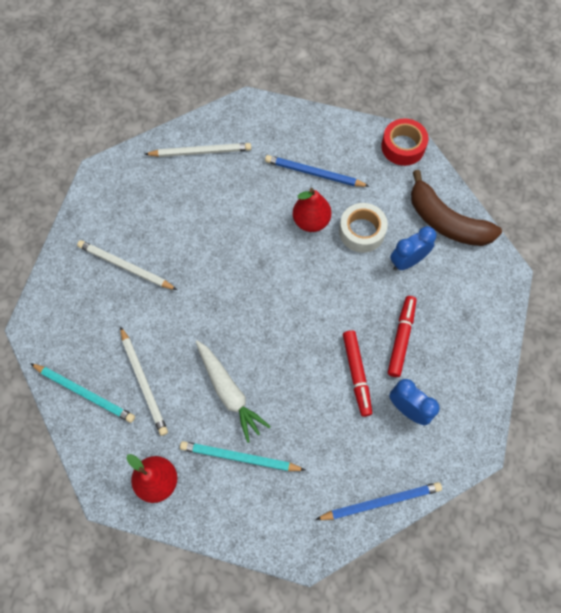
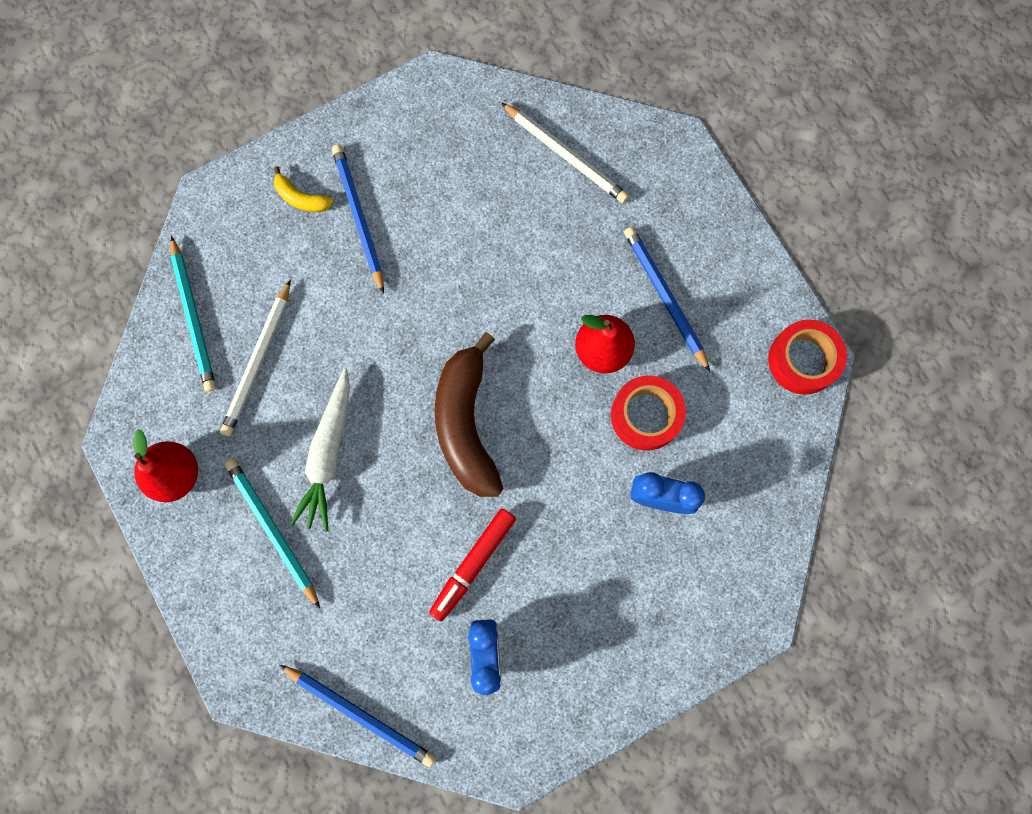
camera: 45 degrees right, 10 degrees up
(84, 284) = (301, 198): none -> yellow banana
(125, 267) = (358, 217): white pencil -> blue pencil
(362, 231) = (645, 415): white tape -> red tape
(401, 338) = (560, 573): red marker -> none
(446, 222) = (754, 496): brown banana -> brown banana (466, 424)

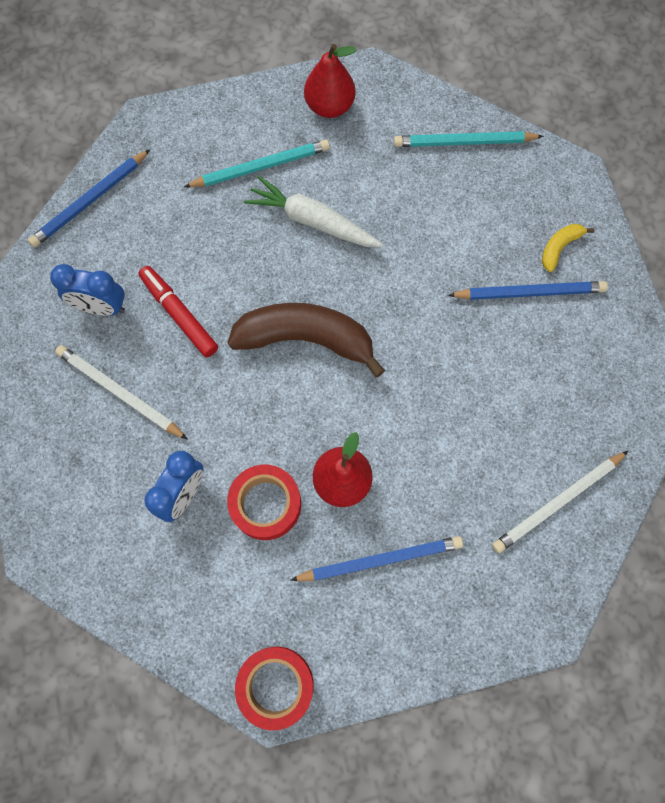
camera: 105 degrees right, 5 degrees down
(258, 361) = (411, 184): white pencil -> white pencil (119, 393)

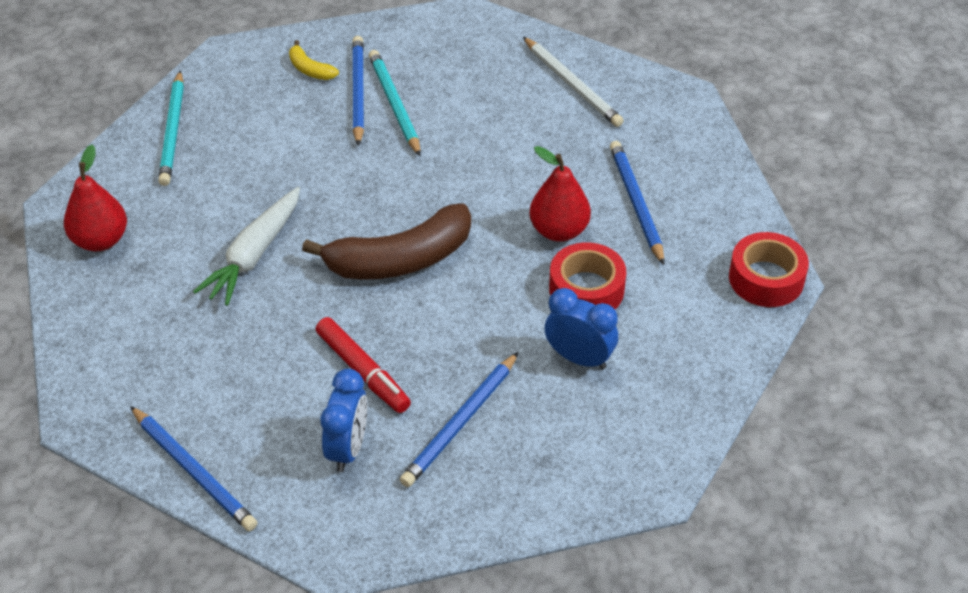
camera: 90 degrees left, 25 degrees down
(119, 393) = (461, 423): white pencil -> blue pencil
(179, 314) = (363, 371): red marker -> red marker turned 90 degrees counterclockwise
(260, 166) = (173, 301): turquoise pencil -> turquoise pencil (394, 104)
(305, 339) = (400, 259): brown banana -> brown banana turned 120 degrees counterclockwise

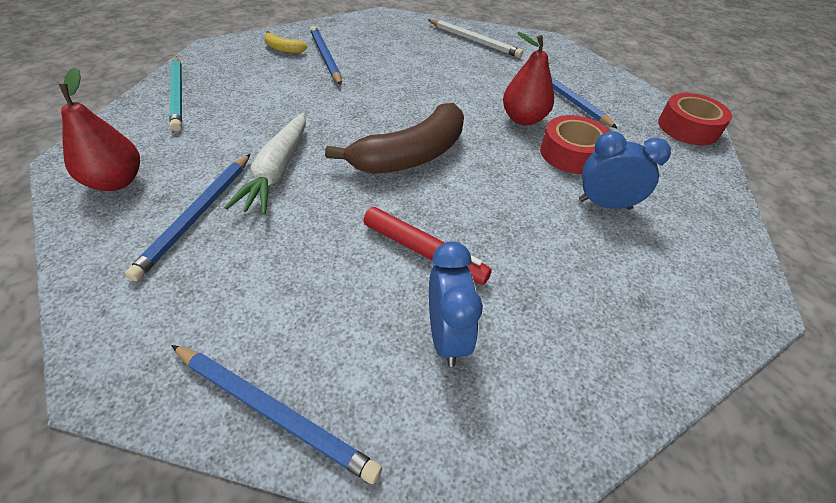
camera: 20 degrees left, 0 degrees up
(394, 104) = (356, 61): turquoise pencil -> none
(461, 423) = (543, 282): blue pencil -> blue pencil (198, 215)

